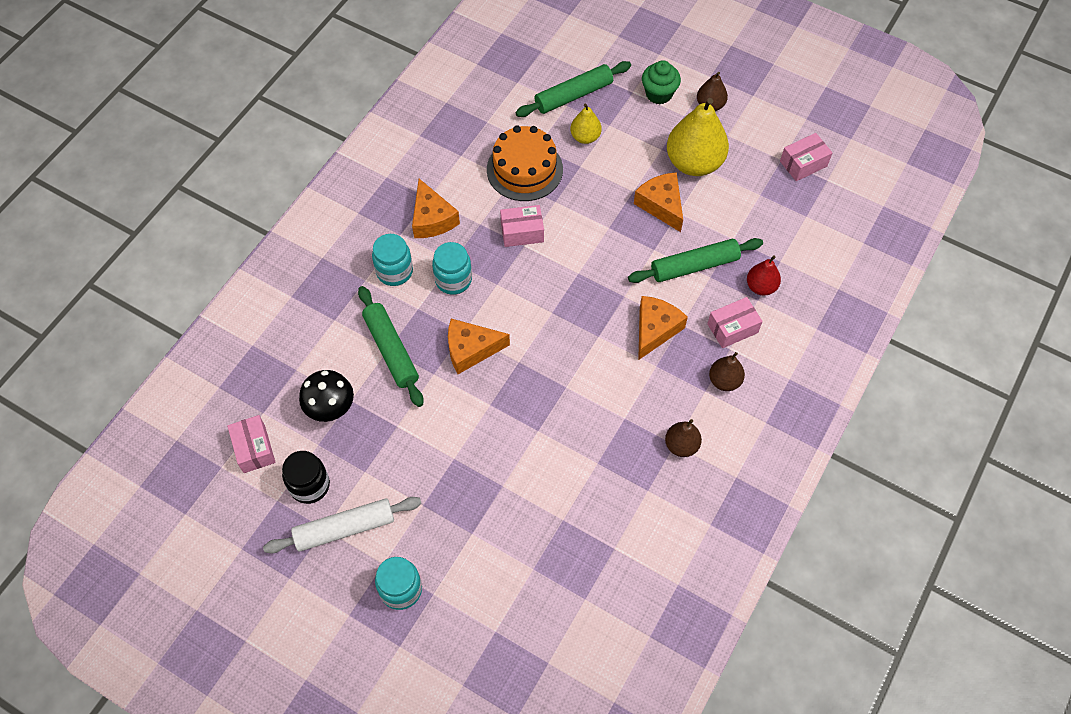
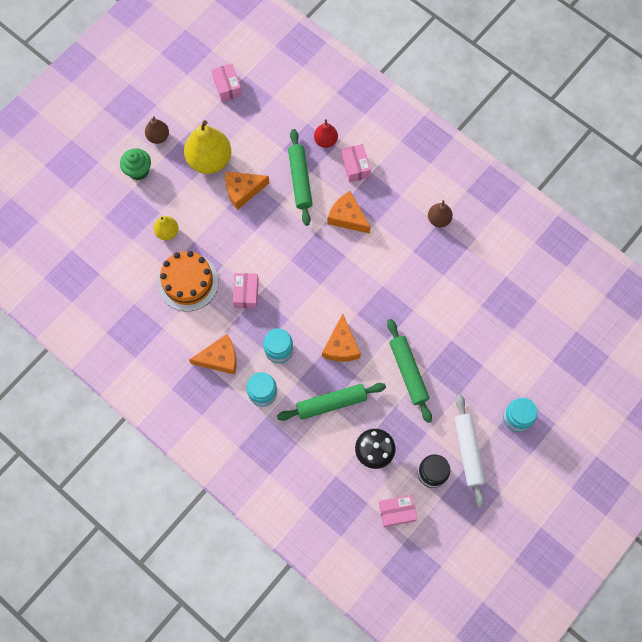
camera: 80 degrees left, 10 degrees up
(573, 95) = (124, 233): green rolling pin -> green rolling pin (408, 372)
(724, 381) = (395, 181): brown pear -> none

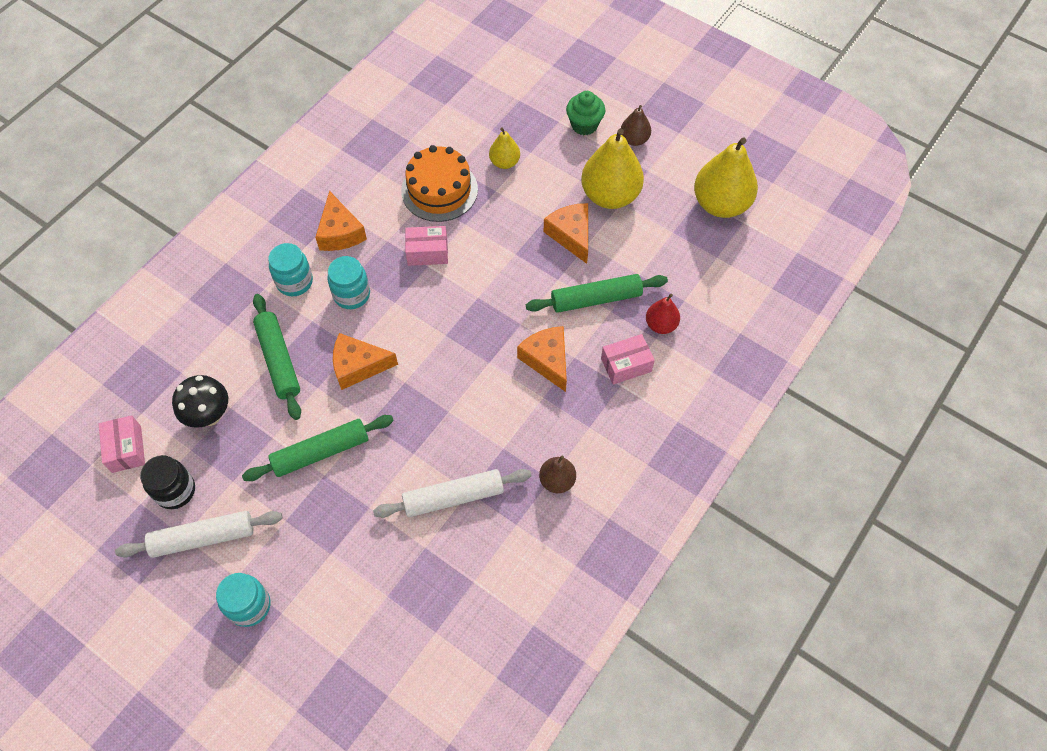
camera: 85 degrees right, 10 degrees down
(227, 87) = (720, 204): pink box -> yellow pear
(347, 217) = (547, 360): orange cheese -> orange cheese turned 60 degrees counterclockwise
(447, 285) = (453, 497): none -> white rolling pin

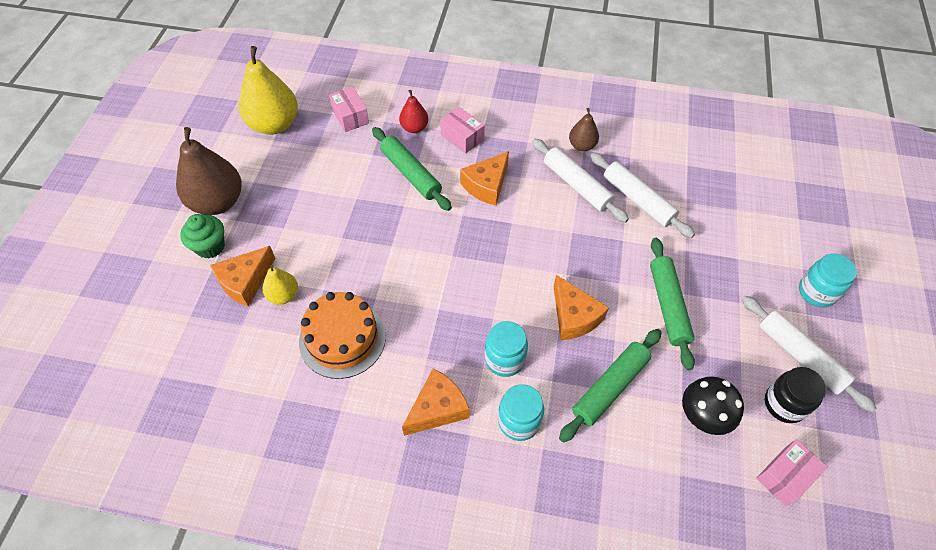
camera: 115 degrees left, 5 degrees down
(321, 452) = (668, 306): green rolling pin -> green rolling pin turned 45 degrees clockwise
(427, 252) = (423, 316): pink box -> pink box (350, 116)
(504, 446) = (577, 185): none -> white rolling pin
(571, 235) = (352, 212): orange cheese -> orange cheese (245, 281)
(610, 195) = (294, 199): yellow pear -> none
(634, 139) = (217, 202): brown pear -> brown pear, size x1.93

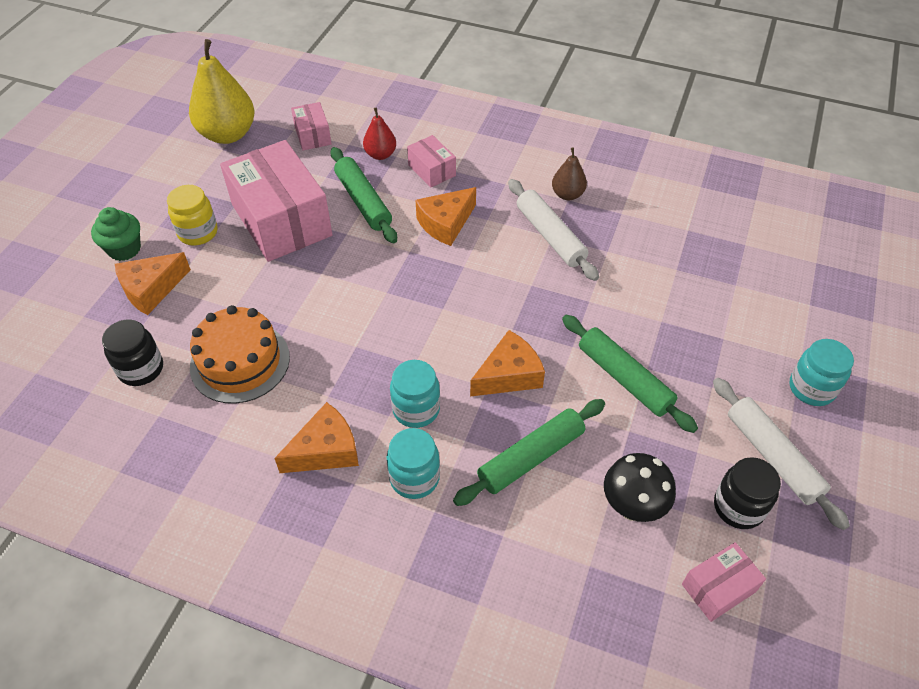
camera: 10 degrees right, 5 degrees down
(217, 202) = (145, 206): brown pear -> none
(256, 358) = (141, 369): none -> black jar
(272, 222) = (198, 233): none -> yellow jar
(283, 295) = (188, 309): yellow pear -> none
(344, 200) = (281, 220): none -> pink box
(574, 316) = (509, 375): orange cheese -> orange cheese turned 105 degrees counterclockwise
(638, 200) = (618, 260): white rolling pin -> none
(668, 306) = (624, 378): green rolling pin -> green rolling pin turned 45 degrees counterclockwise

